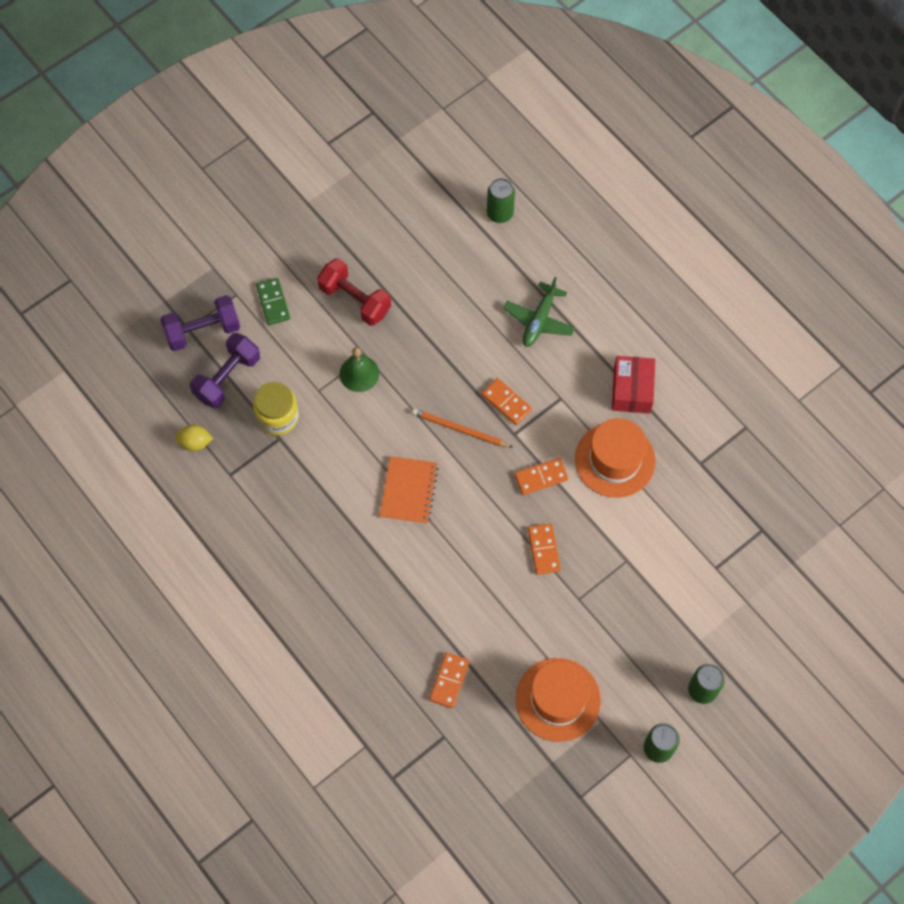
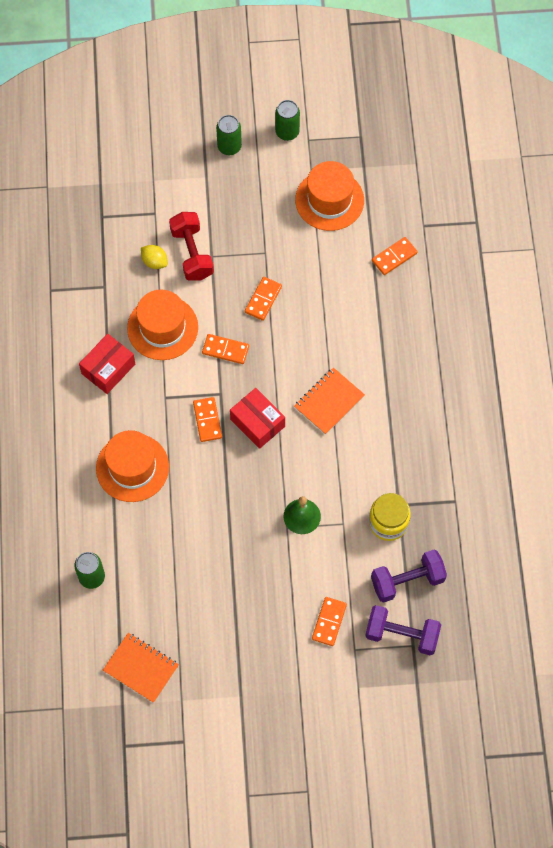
camera: 145 degrees left, 0 degrees up
(195, 442) = (466, 544): yellow lemon -> yellow lemon (154, 262)
(273, 302) = (329, 622): green domino -> orange domino
(355, 300) = (262, 580): red dumbbell -> red dumbbell (192, 253)
(403, 172) = (141, 668): none -> orange notebook
(460, 429) = (257, 423): orange pencil -> red box
(539, 320) = (132, 467): green plane -> orange hat

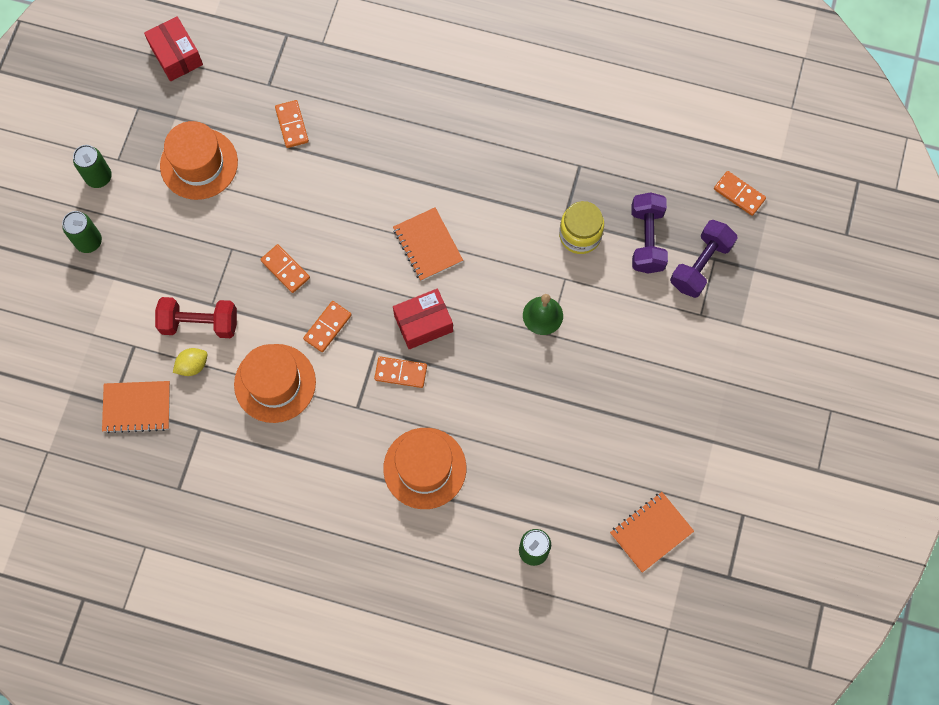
camera: 70 degrees left, 5 degrees up
(105, 235) = (137, 407): none -> orange notebook
(108, 369) = (300, 456): red box -> red box (176, 55)
(329, 622) = (664, 328): orange domino -> orange domino (739, 194)

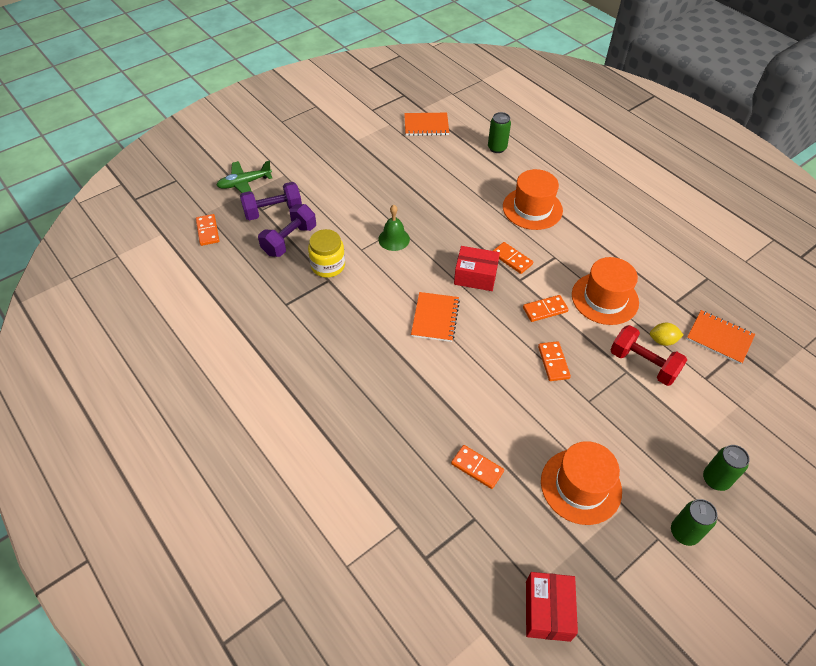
camera: 145 degrees left, 20 degrees down
(292, 125) = (477, 468): orange domino -> orange domino turned 75 degrees counterclockwise
(770, 282) = (244, 183): none -> green plane

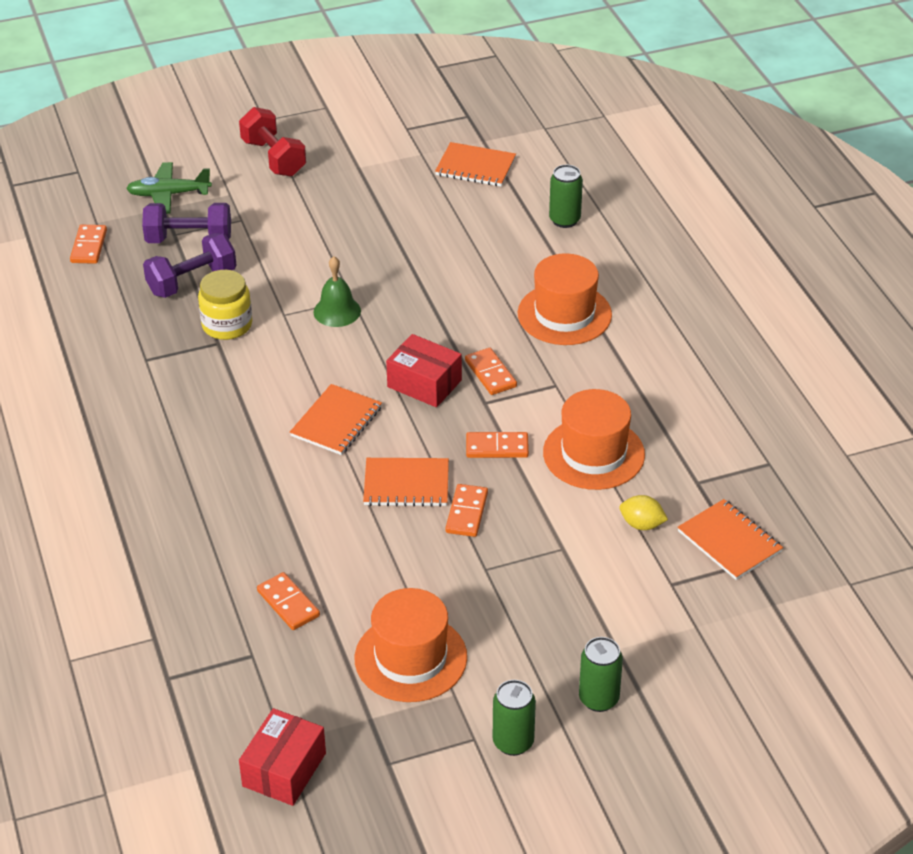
camera: 20 degrees right, 10 degrees down
(504, 352) = (406, 484): none -> orange notebook
(643, 364) = (593, 545): red dumbbell -> red dumbbell (273, 158)

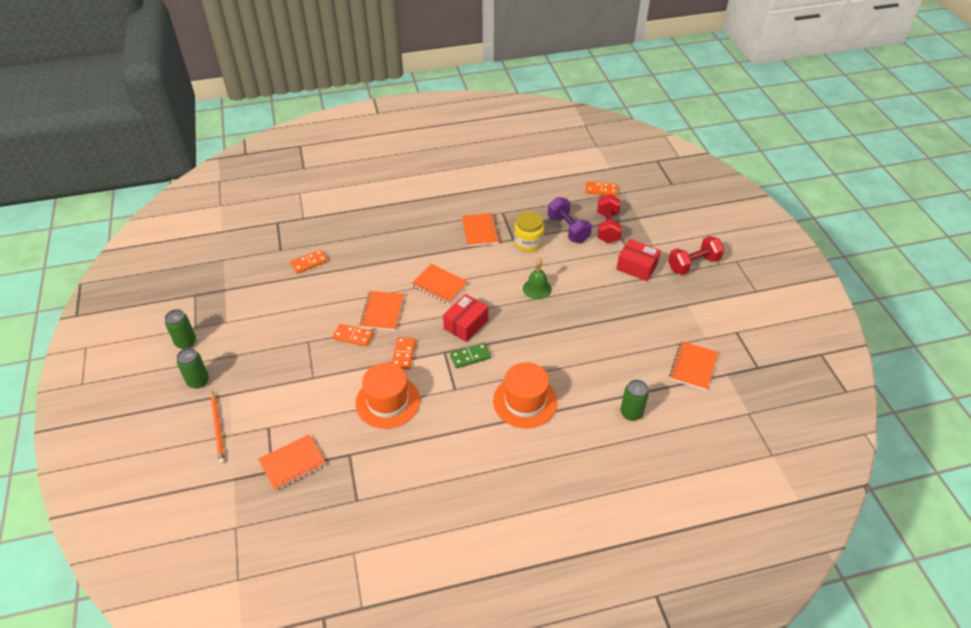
camera: 95 degrees right, 5 degrees up
(168, 194) = (651, 219): green plane -> none
(189, 239) = (607, 228): purple dumbbell -> red dumbbell
(196, 383) = (480, 231): none -> orange notebook
(284, 769) = (207, 259): red box -> red box (636, 267)
(410, 658) = (256, 306): orange hat -> none
(490, 374) = (470, 357): orange domino -> green domino
(642, 524) = (320, 418): yellow lemon -> none
(689, 646) = (218, 429): none -> orange pencil

